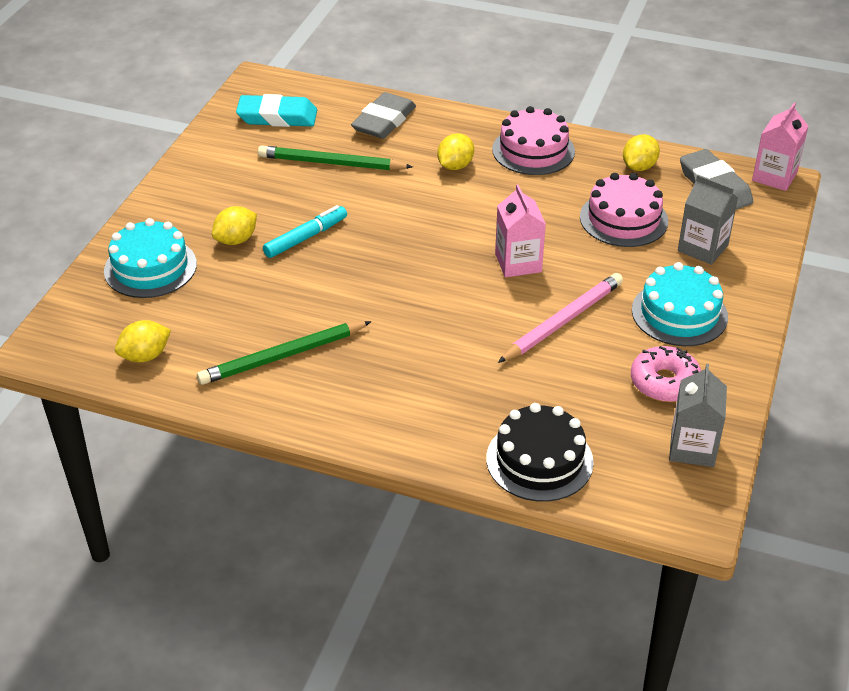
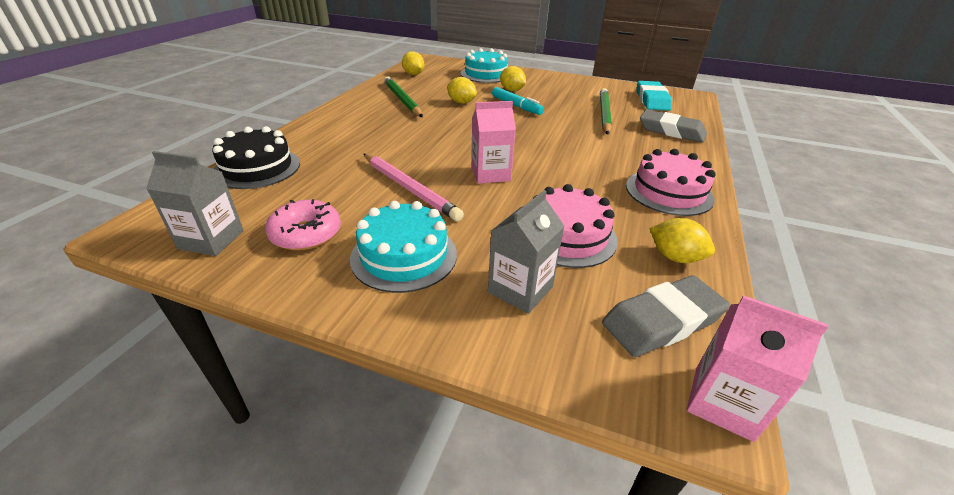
camera: 90 degrees right, 5 degrees down
(455, 166) = (622, 155): yellow lemon -> yellow lemon (461, 102)

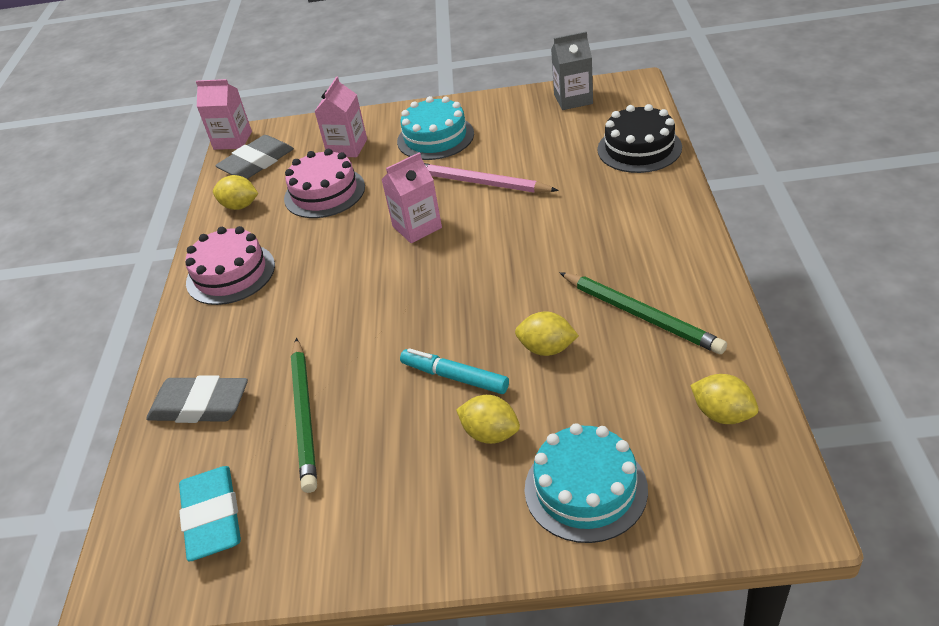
camera: 165 degrees right, 5 degrees up
(306, 234) = (517, 124): pink donut -> none
(520, 289) = (347, 148): grey carton -> pink carton

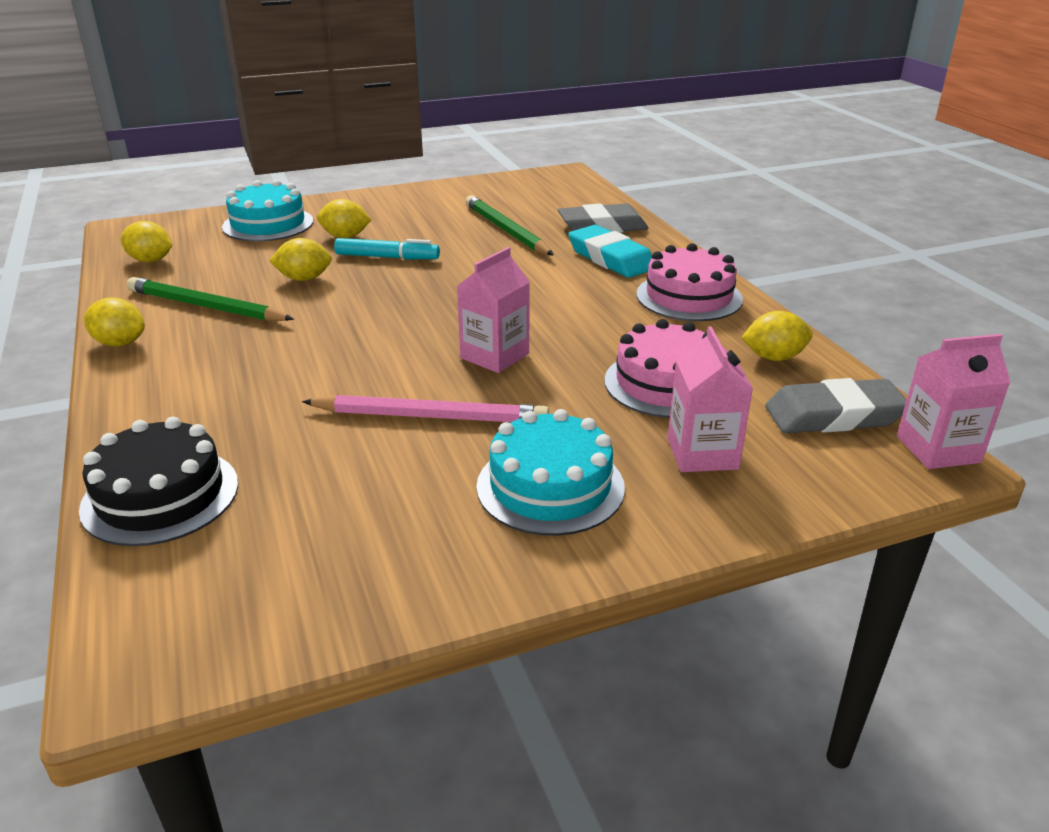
camera: 155 degrees right, 10 degrees down
(213, 517) = (531, 194): turquoise eraser -> turquoise eraser (610, 258)
(257, 163) = (833, 415): grey eraser -> grey eraser turned 60 degrees clockwise
(573, 99) = (284, 606): grey carton -> none
(707, 274) = (120, 343): none -> yellow lemon

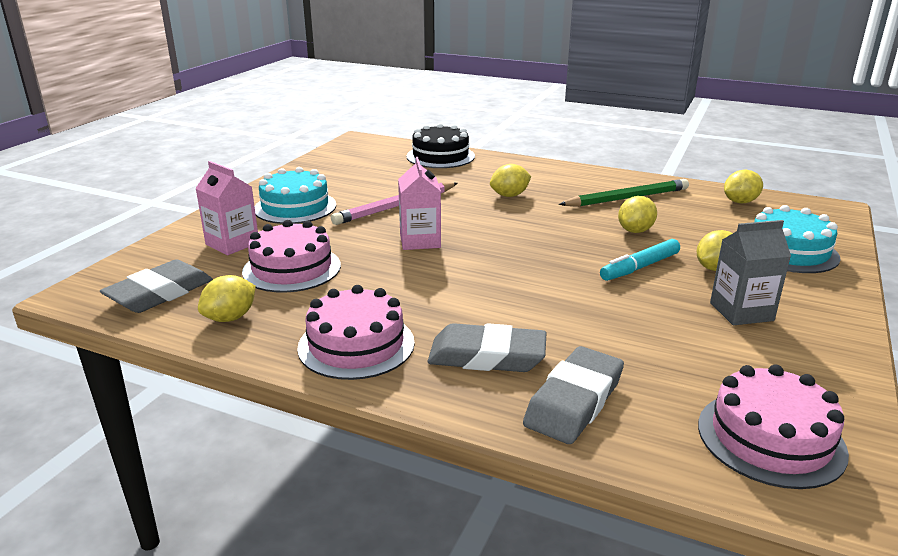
camera: 135 degrees right, 5 degrees down
(120, 343) = (604, 174): yellow lemon -> yellow lemon (509, 195)
(410, 217) = (741, 312): none -> grey carton
(506, 230) = (638, 341): green pencil -> none
(542, 189) = (770, 438): none -> pink cake
(610, 258) = (487, 356): turquoise eraser -> grey eraser
(938, 449) = (77, 300): pink carton -> none

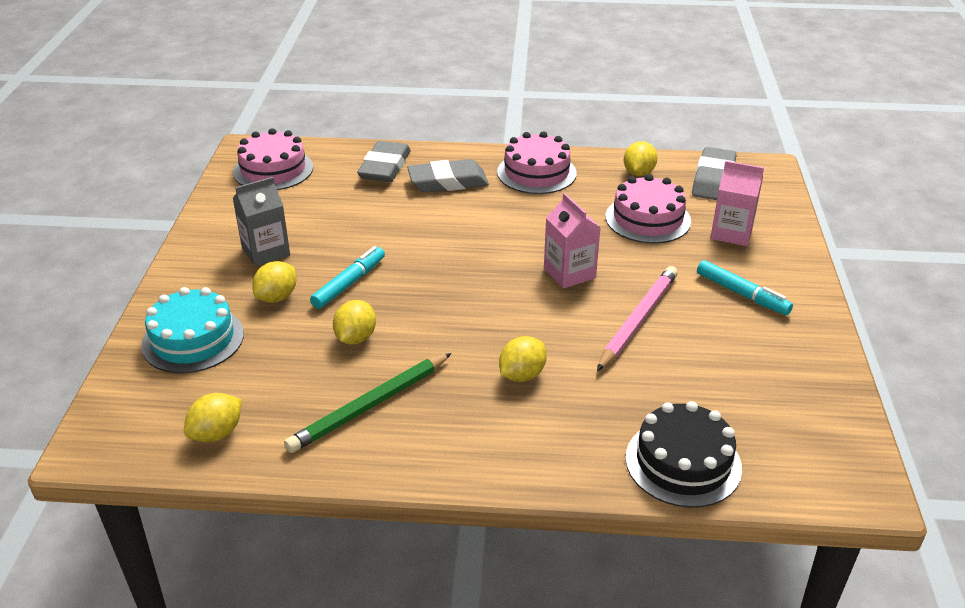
camera: 160 degrees right, 10 degrees up
(295, 207) = (742, 294): turquoise cake -> turquoise marker

